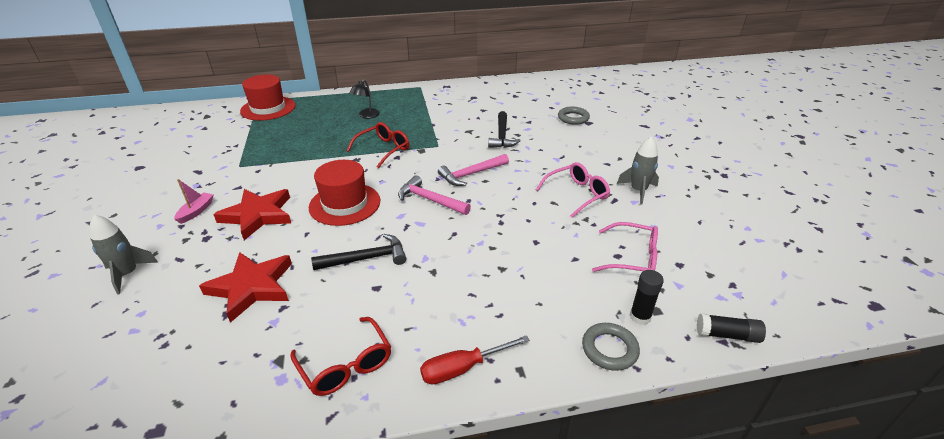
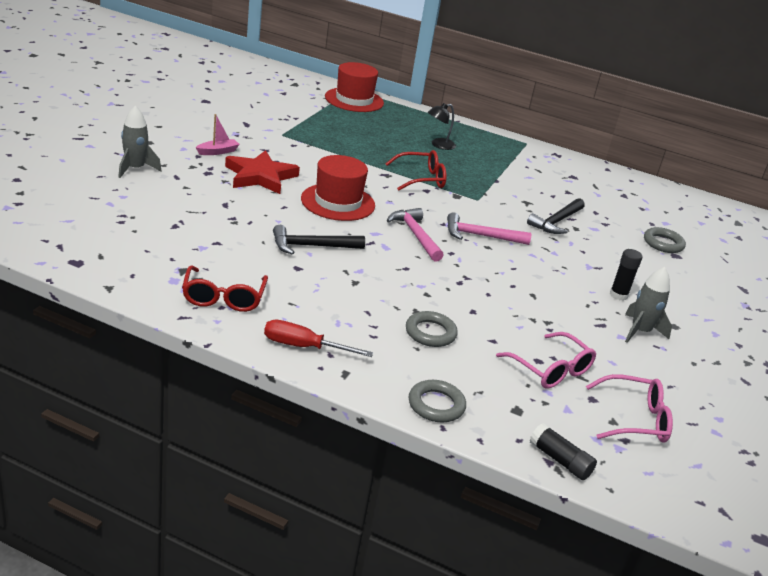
camera: 30 degrees right, 5 degrees down
(252, 287) = (208, 219): red star -> none
(366, 258) = (312, 246): black hammer -> black hammer turned 150 degrees clockwise
(532, 282) = (430, 333): none -> grey ring
(577, 194) = (567, 301): pink glasses -> pink glasses (635, 419)
(640, 317) = (495, 405): black glue stick -> black glue stick (618, 295)

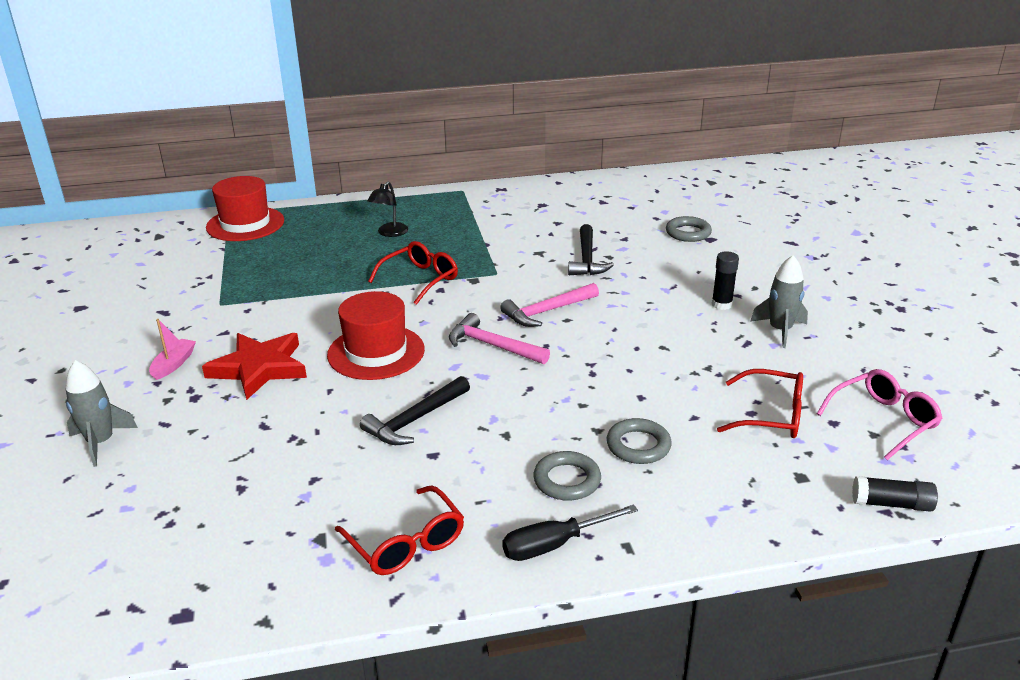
camera: 30 degrees left, 0 degrees up
(303, 347) = (554, 545): red screwdriver -> black screwdriver
(436, 405) = (740, 521): grey ring -> grey ring (567, 480)
(551, 370) = (771, 415): pink glasses -> red glasses

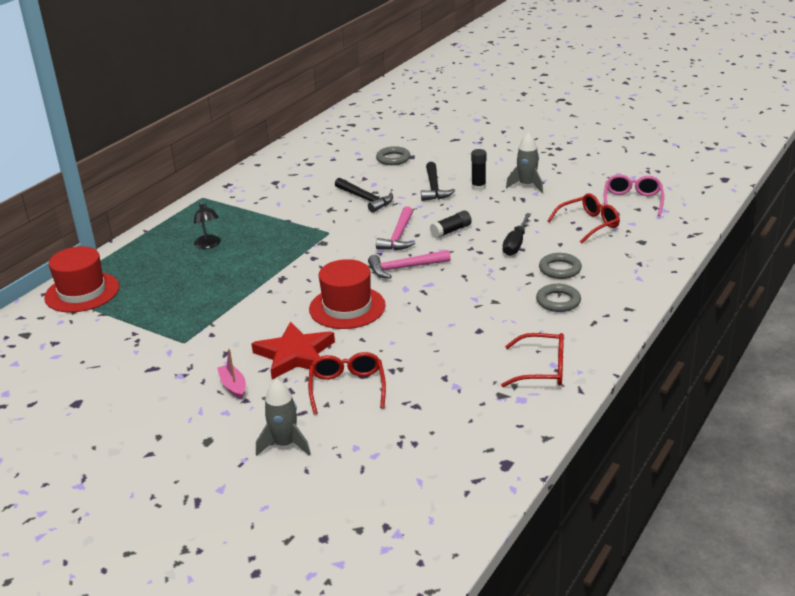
camera: 45 degrees left, 0 degrees up
(415, 420) = (438, 323): black hammer -> black hammer (434, 188)
(420, 279) = (289, 259): red glasses -> red glasses (347, 387)
(554, 545) = (601, 327): black screwdriver -> black screwdriver (516, 244)
(891, 504) = (687, 231): black glue stick -> black glue stick (451, 231)

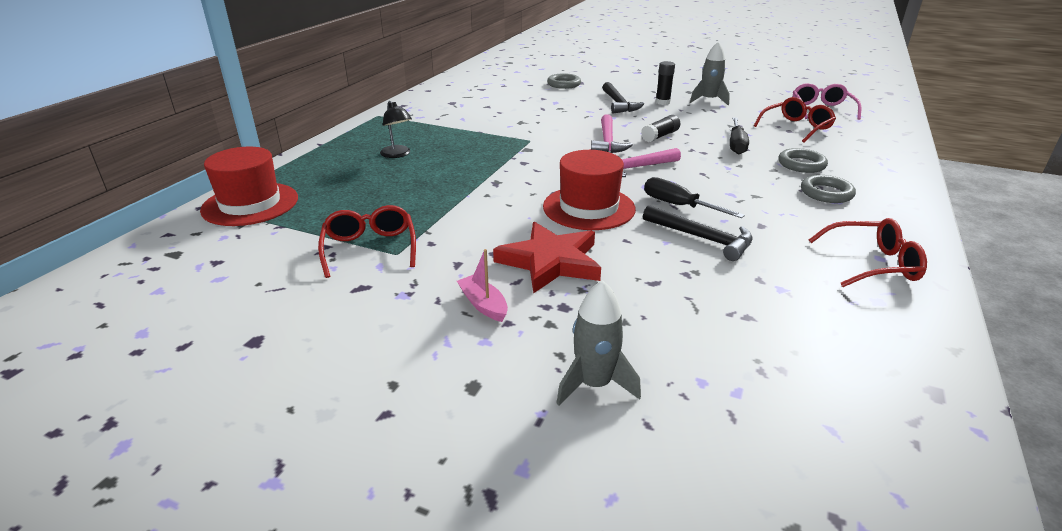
camera: 10 degrees left, 0 degrees up
(347, 387) = (641, 298): red glasses -> red glasses (370, 248)
(365, 199) = (554, 113): black hammer -> black hammer (702, 238)
(422, 308) = (679, 206): none -> black screwdriver

